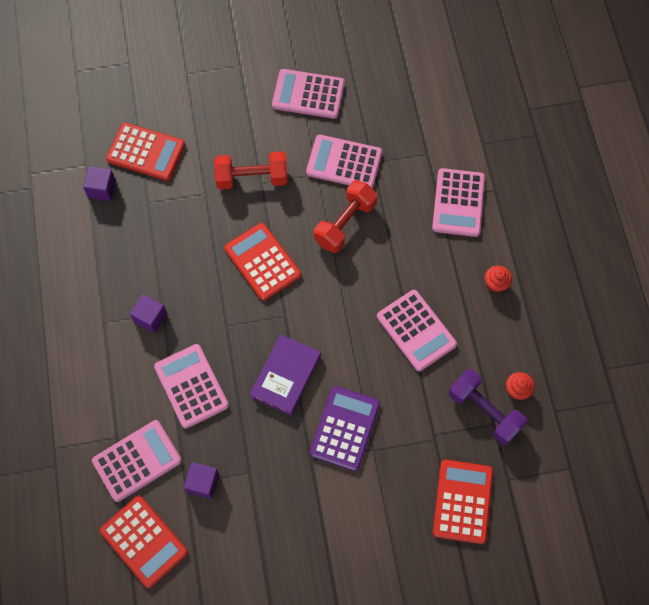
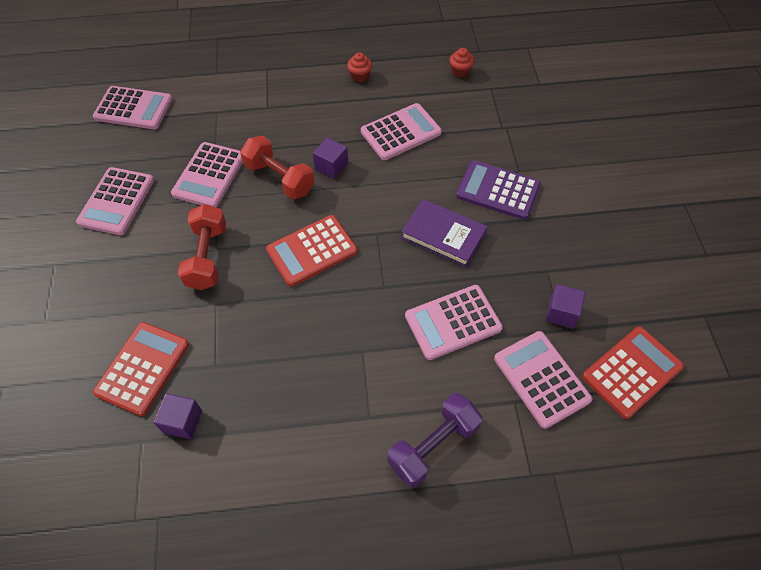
camera: 85 degrees left, 10 degrees down
(150, 318) = (367, 364): purple cube -> purple cube (331, 166)
(458, 203) = (274, 94): pink calculator -> pink calculator (133, 108)
(462, 501) = (561, 113): red calculator -> none
(484, 411) = (479, 93): purple dumbbell -> purple dumbbell (433, 446)

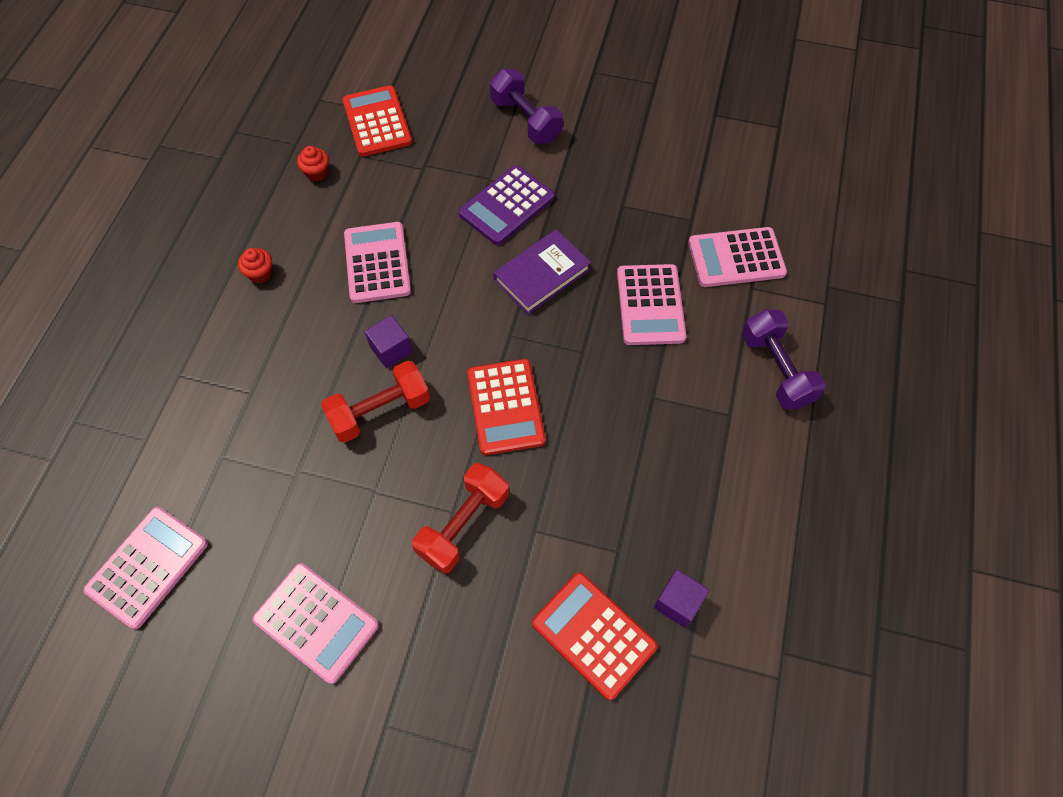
camera: 70 degrees left, 5 degrees up
(207, 257) = (463, 524): red dumbbell -> red dumbbell turned 75 degrees counterclockwise
(209, 175) = (332, 492): pink calculator -> none
(561, 313) = (674, 214): purple cube -> none
(594, 174) = (526, 120): none -> purple dumbbell
(632, 372) = (751, 189): red calculator -> red calculator (377, 122)

